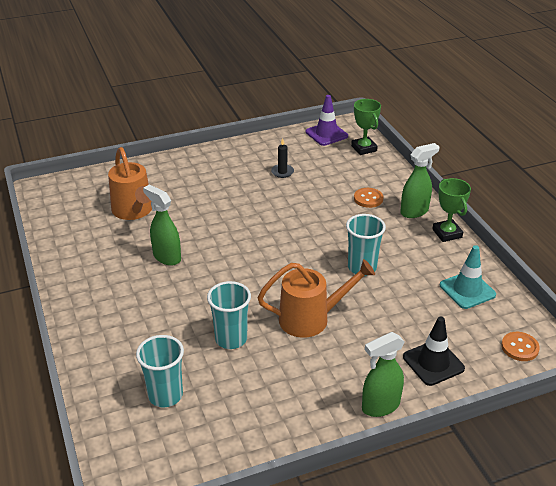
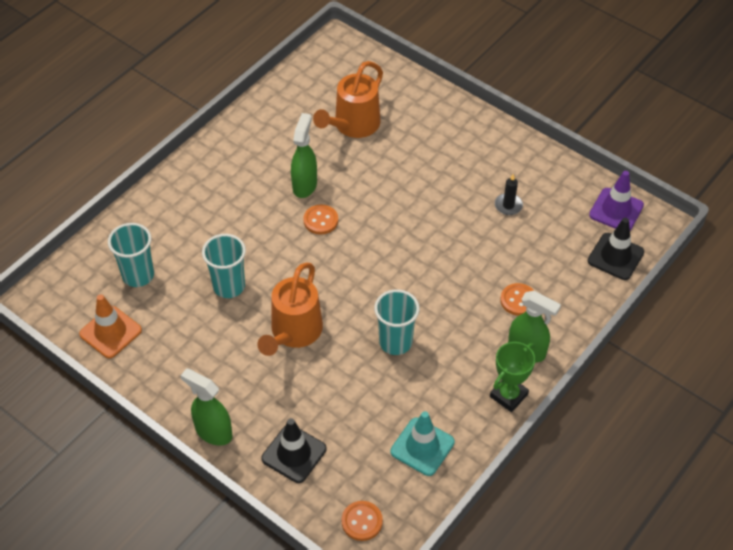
camera: 60 degrees right, 15 degrees up
(211, 262) = (320, 220): none -> orange button
(215, 440) = (110, 332): none -> orange traffic cone
(312, 318) = (293, 333): orange watering can -> orange watering can turned 60 degrees clockwise
(364, 148) = (615, 256): green trophy -> black traffic cone

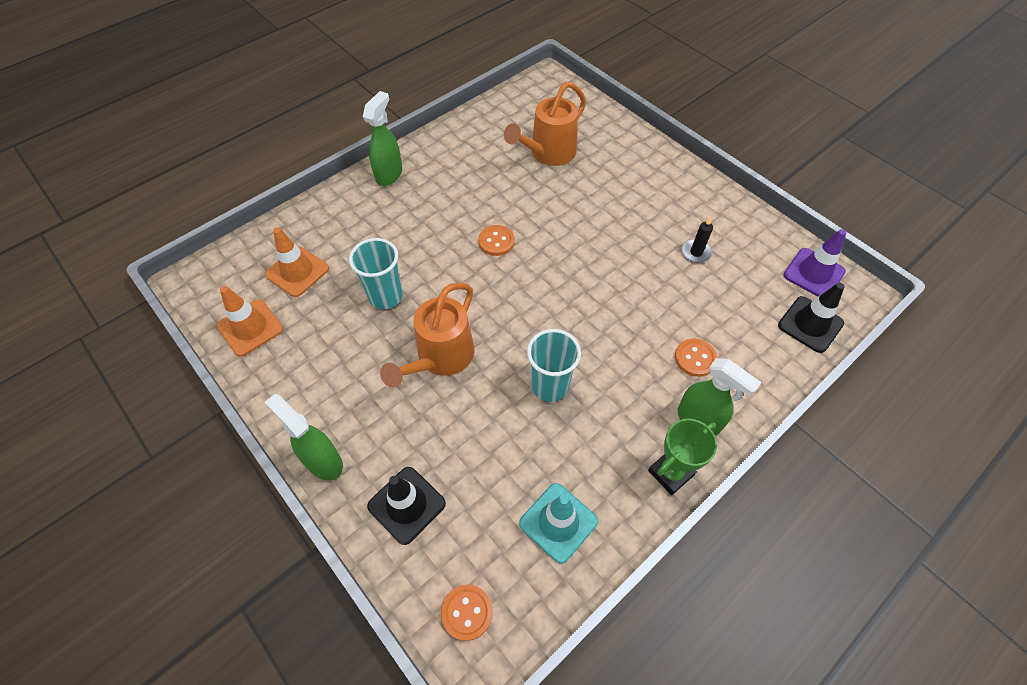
camera: 10 degrees right, 5 degrees up
(138, 275) = (297, 271): turquoise cup -> orange traffic cone
(305, 185) = (488, 204): green spray bottle -> green spray bottle (389, 174)

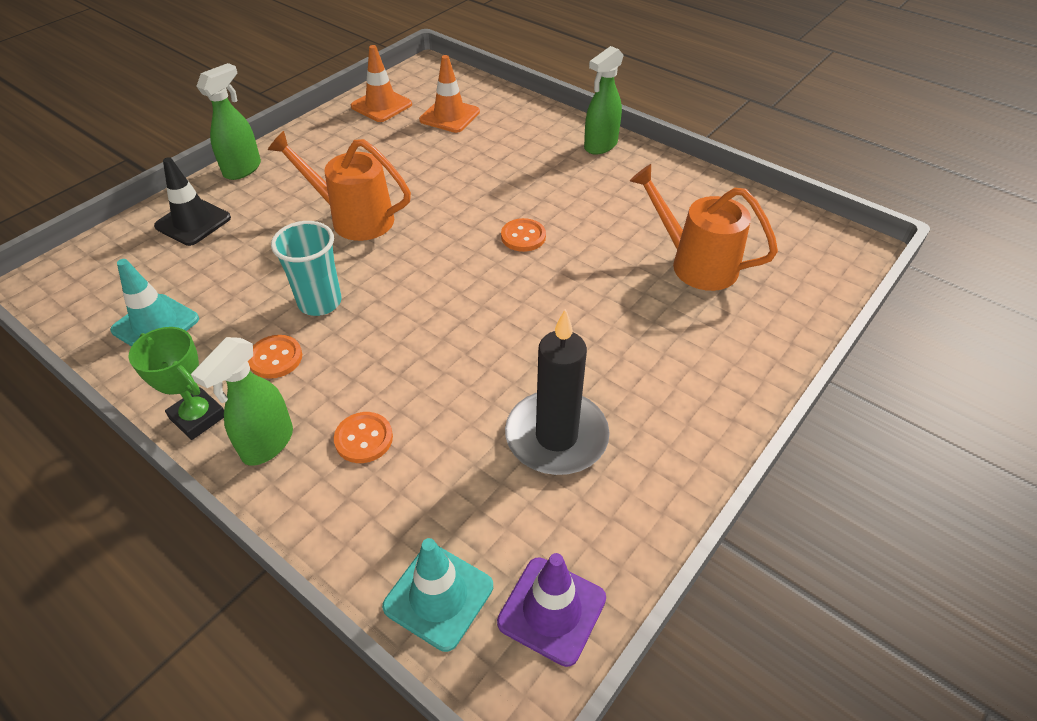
camera: 80 degrees right, 10 degrees down
(385, 296) = (428, 171): turquoise cup -> none
(389, 174) = (600, 145): green spray bottle -> green spray bottle turned 120 degrees clockwise
(467, 612) = (82, 273): orange button -> orange button (275, 358)
(696, 252) = (556, 436): black candle -> black candle, size x2.19
(810, 324) = (438, 596): black traffic cone -> turquoise traffic cone

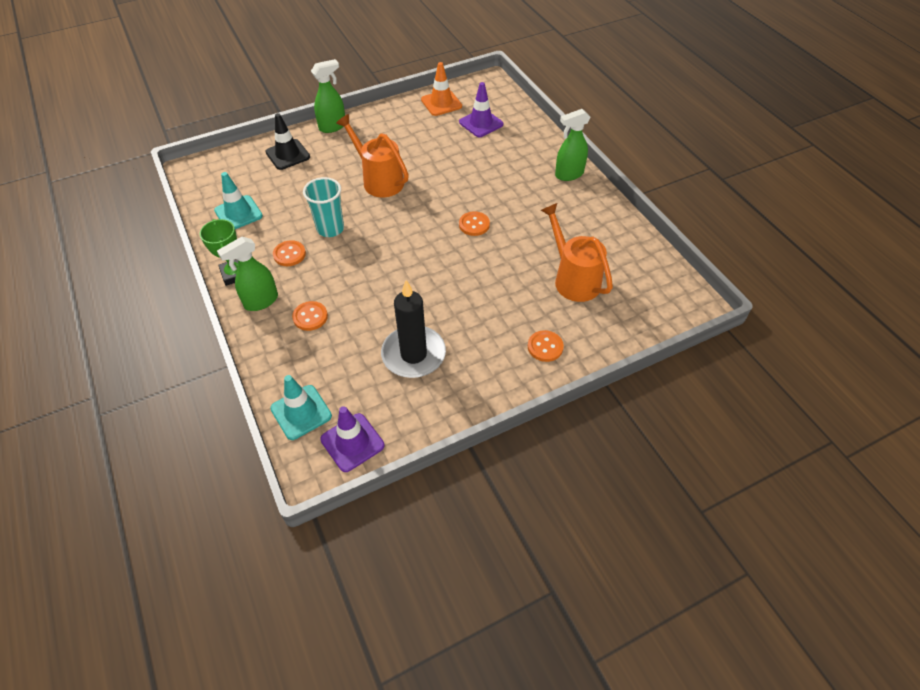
camera: 25 degrees right, 5 degrees up
(449, 116) = (481, 123): orange traffic cone -> purple traffic cone
(724, 360) = (545, 347): none -> orange button

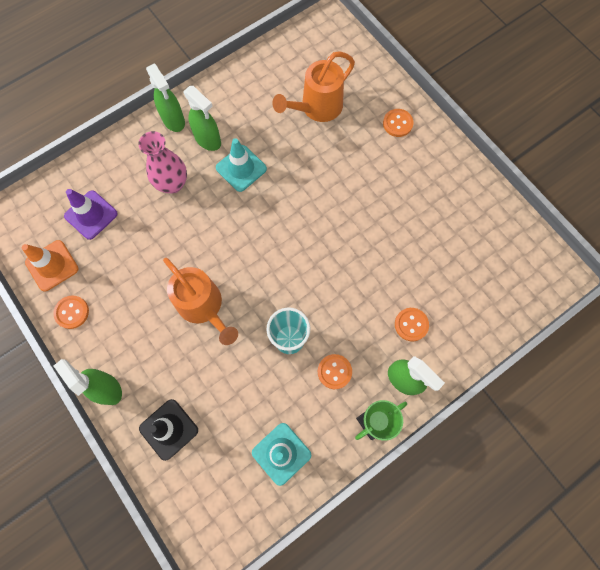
camera: 100 degrees left, 20 degrees up
(301, 412) = (513, 301): turquoise traffic cone -> turquoise traffic cone (241, 168)
(352, 442) = (528, 252): purple traffic cone -> none
(378, 180) = (204, 307): orange watering can -> orange watering can turned 75 degrees counterclockwise
(413, 354) = (431, 223): black candle -> none
(474, 224) = (261, 198): orange button -> orange button (72, 312)
(501, 170) = (172, 184): none -> pink vase
(544, 195) = (208, 140): none -> green spray bottle

